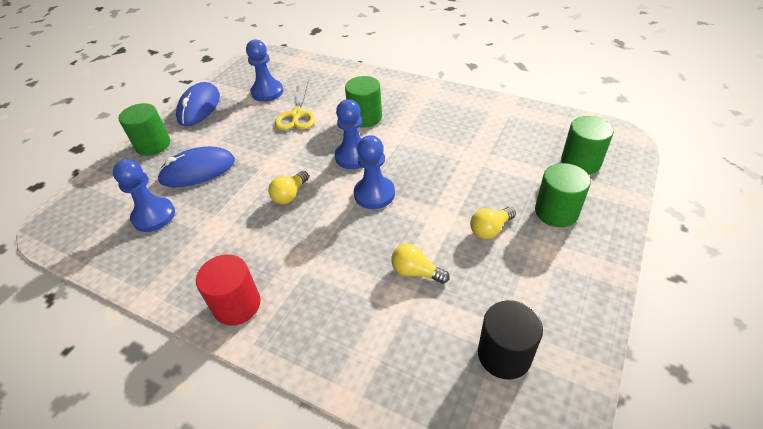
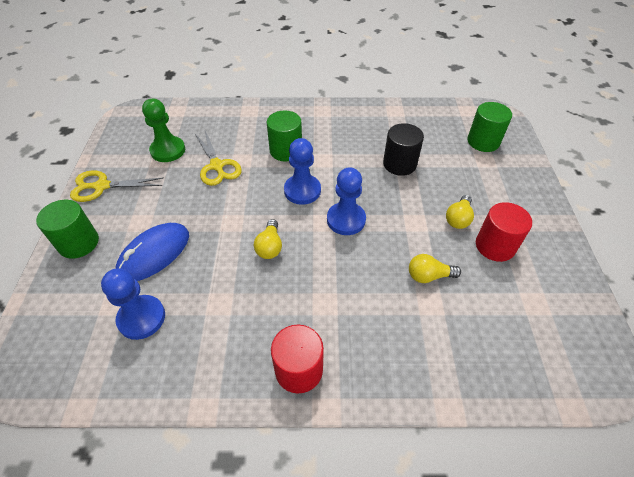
camera: 30 degrees left, 5 degrees up
(199, 107) = (102, 186): blue mouse -> yellow scissors
(267, 92) = (168, 150): blue pawn -> green pawn
(504, 354) = (536, 315): black cylinder -> black cylinder (399, 164)
(511, 269) = (495, 246): none -> red cylinder
(556, 212) = (494, 188): green cylinder -> none

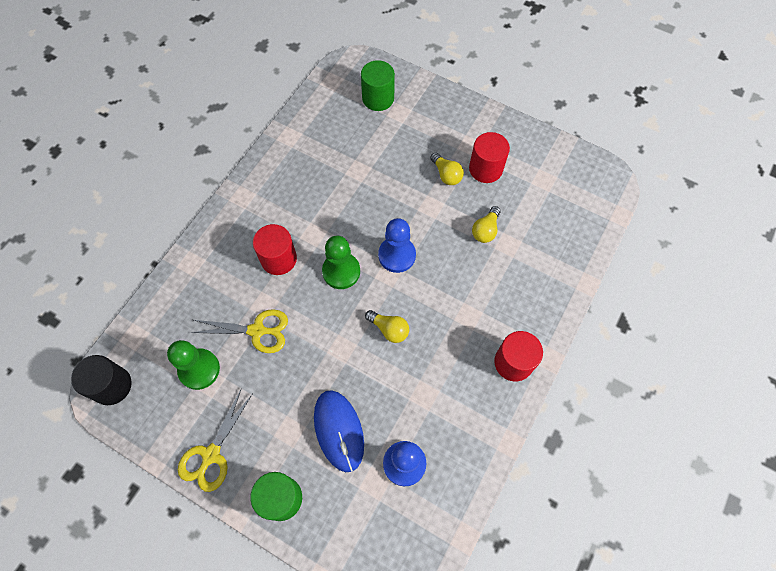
camera: 60 degrees left, 15 degrees up
(286, 151) = (278, 259): green cylinder -> red cylinder
(302, 190) = (341, 271): blue pawn -> green pawn
(399, 164) = (361, 177): black cylinder -> black cylinder (112, 386)

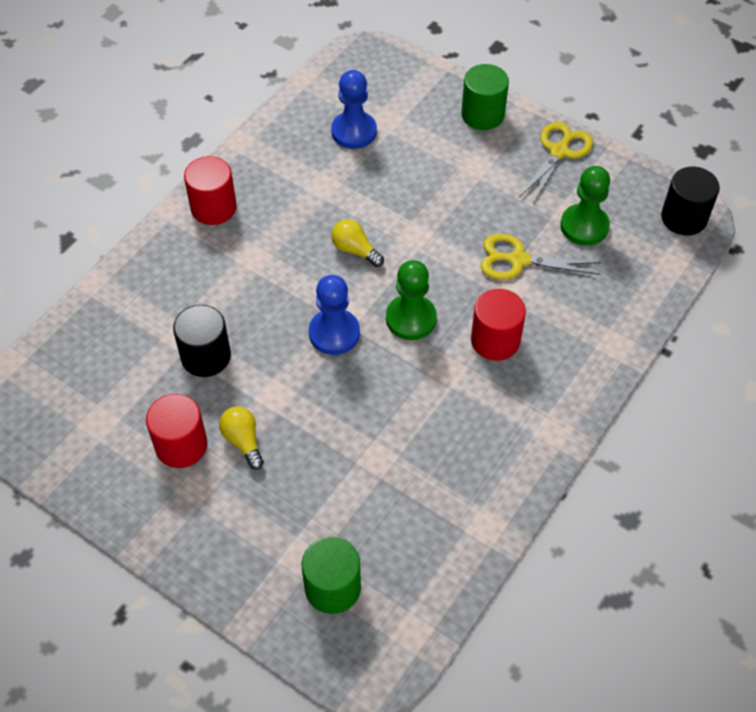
camera: 175 degrees left, 10 degrees down
(338, 430) = (421, 162): blue mouse -> none
(485, 230) = (206, 356): yellow light bulb -> black cylinder

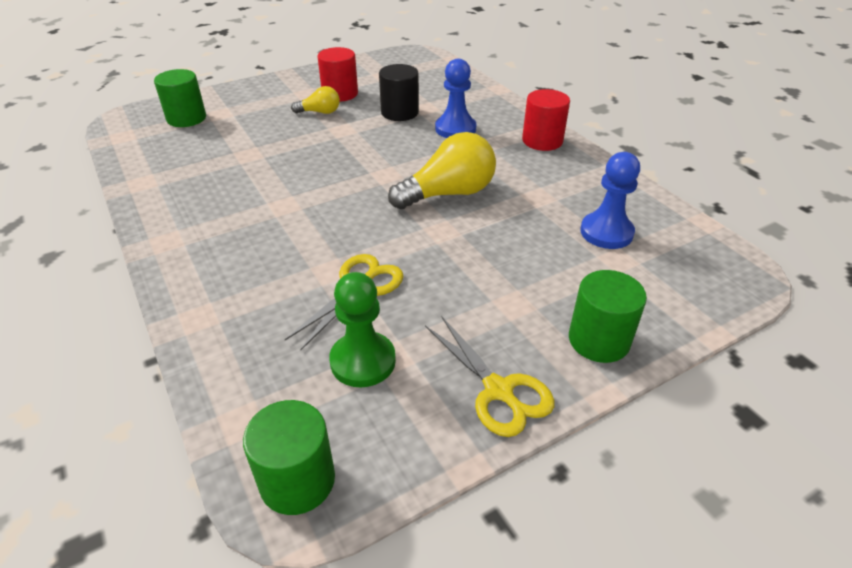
camera: 115 degrees right, 15 degrees down
(334, 333) = (371, 163): blue pawn -> blue pawn (455, 129)
(355, 250) = (448, 193): yellow light bulb -> yellow light bulb, size x1.89
(411, 319) = (351, 201): green pawn -> none
(495, 340) = (284, 239): red cylinder -> none
(684, 218) = (297, 480): black cylinder -> green cylinder

